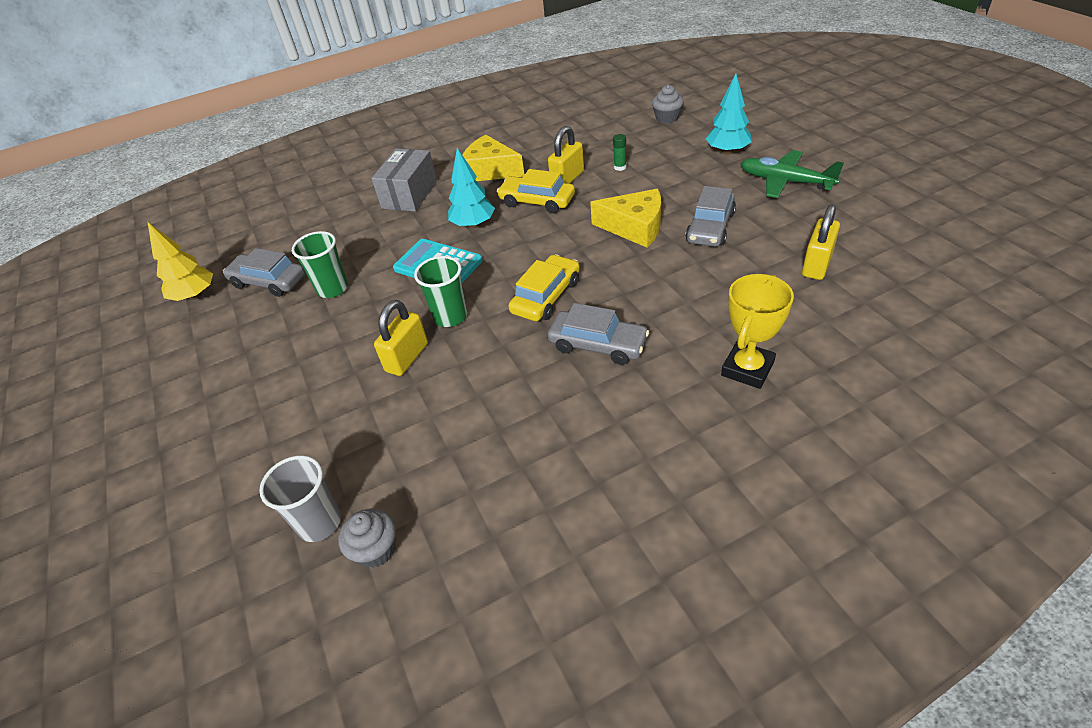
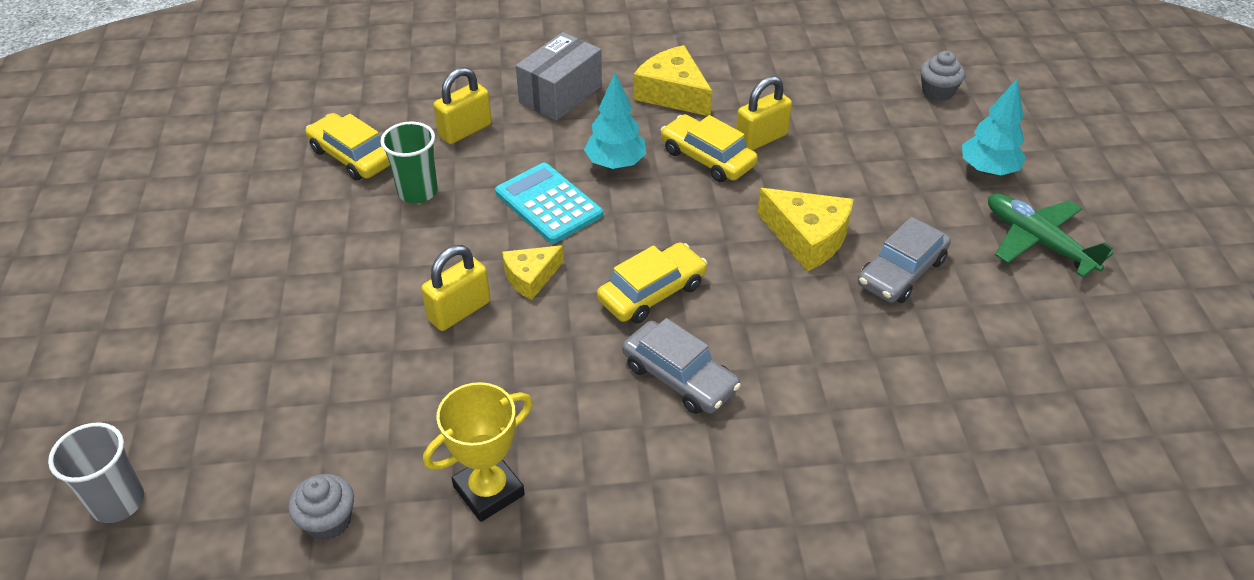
camera: 15 degrees right, 0 degrees up
(195, 296) = (267, 146): yellow tree -> none
(269, 281) = (352, 156): grey car -> yellow car
(319, 523) = (285, 468): grey cup -> grey cup (118, 502)
(450, 316) = (530, 277): green cup -> yellow cheese
(620, 167) = (836, 145): green glue stick -> none
(747, 369) = (836, 476): yellow trophy -> yellow trophy (489, 491)
(816, 265) = (1005, 373): yellow padlock -> yellow padlock (465, 130)

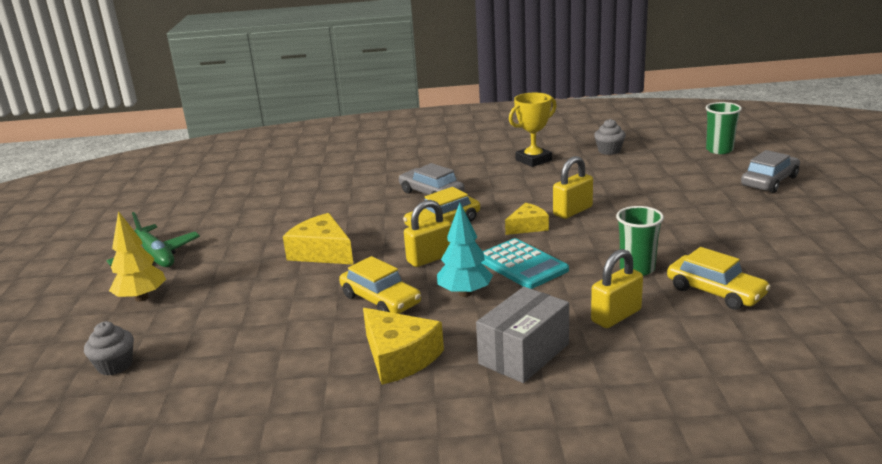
camera: 175 degrees left, 20 degrees down
(118, 502) = (719, 150): grey cup -> green cup
(761, 139) = (324, 316): yellow padlock -> yellow padlock (430, 258)
(901, 272) = (267, 238): grey car -> grey car (769, 181)
(988, 170) = (142, 298): turquoise tree -> yellow tree

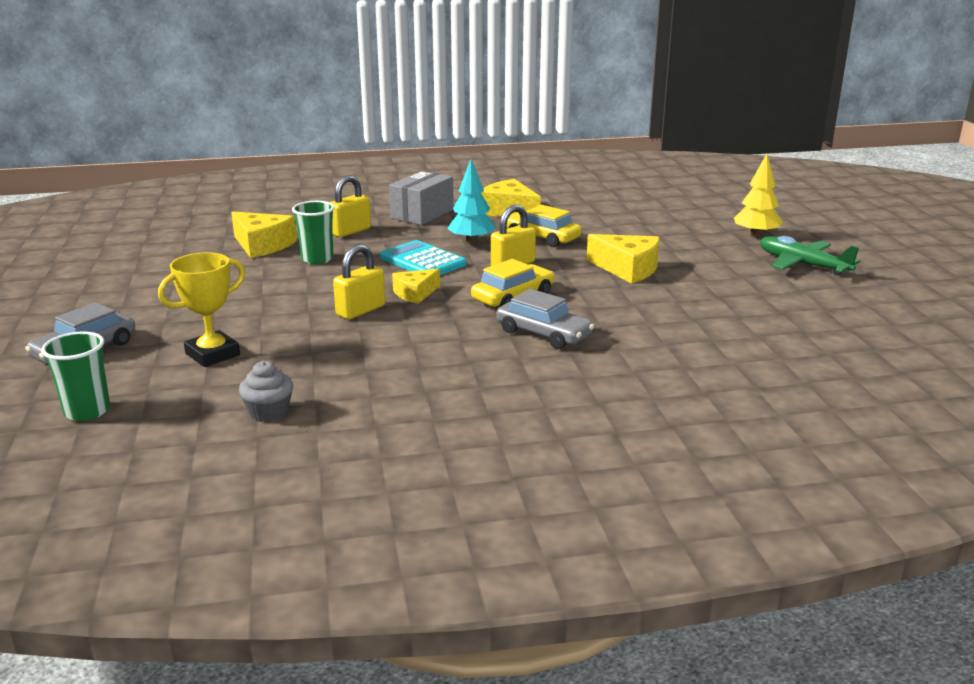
camera: 170 degrees right, 0 degrees up
(115, 365) = (708, 205): grey cupcake -> none
(533, 160) = (401, 392): yellow trophy -> yellow trophy (212, 354)
(715, 292) = (262, 245): yellow car -> yellow cheese

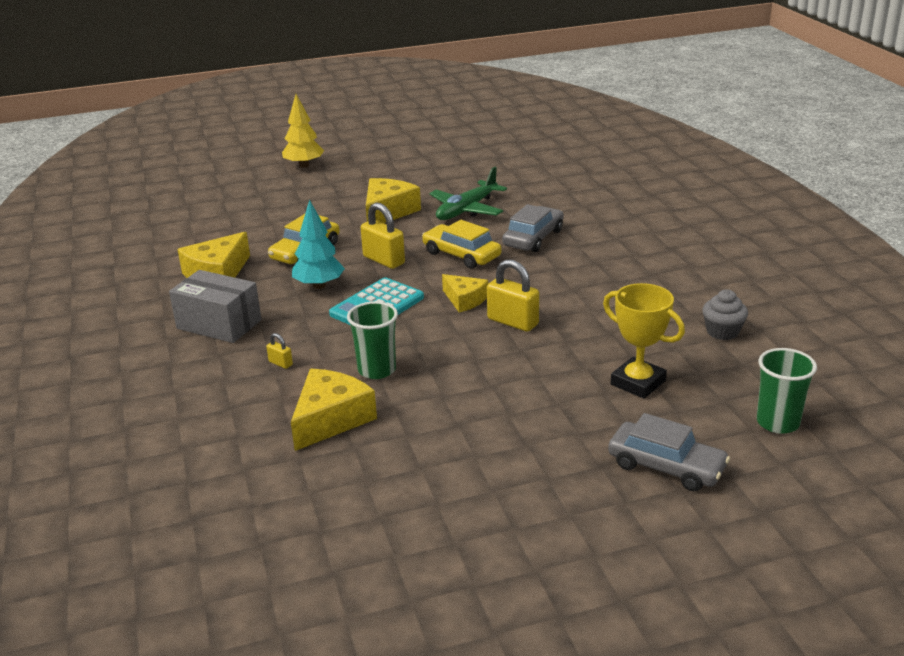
camera: 95 degrees left, 5 degrees up
(350, 231) = (280, 363): yellow padlock -> yellow padlock, size x0.48
(802, 265) = (371, 152): green plane -> green plane (467, 210)

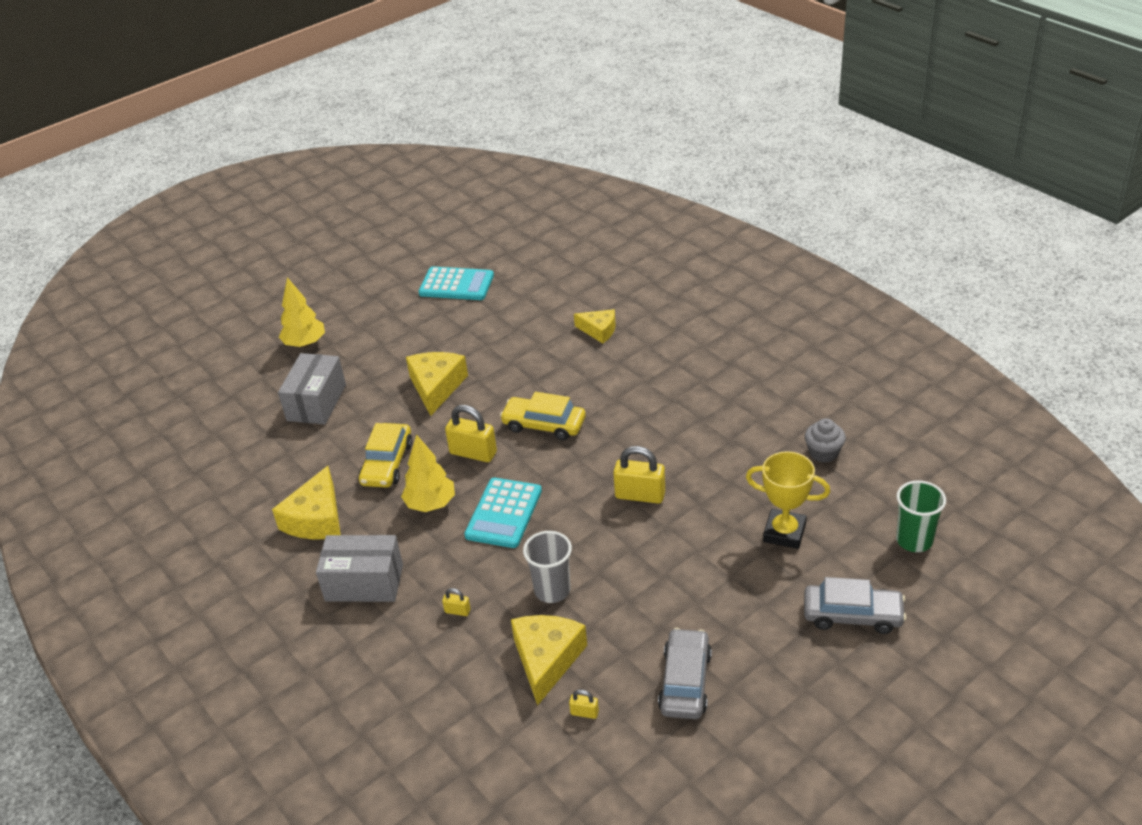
camera: 20 degrees left, 10 degrees up
(282, 202) = (316, 402): none -> grey box
(319, 285) = (431, 504): turquoise tree -> yellow tree
(333, 469) = (584, 713): none -> yellow padlock
(377, 370) = (552, 590): green cup -> grey cup
(458, 152) = (456, 285): none -> turquoise calculator
(464, 300) = (581, 481): yellow cheese -> yellow cheese (599, 330)
(467, 210) = (513, 363): green plane -> none
(533, 238) = (599, 384): grey car -> grey car (685, 682)

